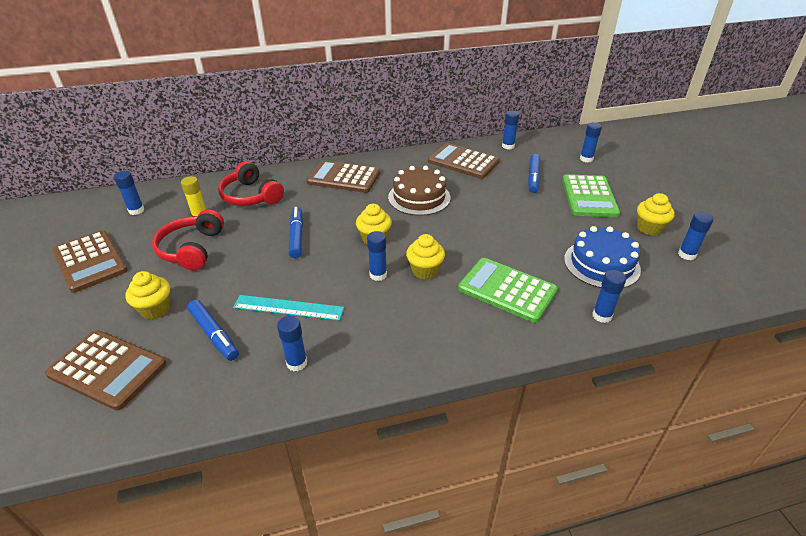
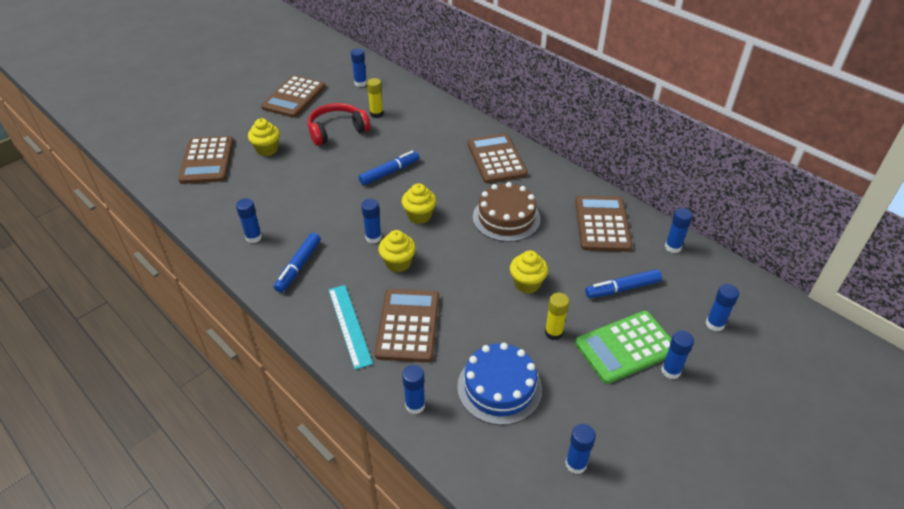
camera: 60 degrees right, 5 degrees up
(214, 334) = (259, 187): blue marker -> blue marker (298, 266)
(251, 196) = (423, 123): red headphones -> none
(288, 308) = (305, 207): turquoise ruler -> turquoise ruler (349, 325)
(507, 290) = (408, 325): green calculator -> brown calculator
(559, 220) = (553, 333): none -> yellow glue stick
(618, 188) = (670, 371): none -> blue glue stick
(649, 228) = (604, 418): yellow cupcake -> yellow cupcake (527, 284)

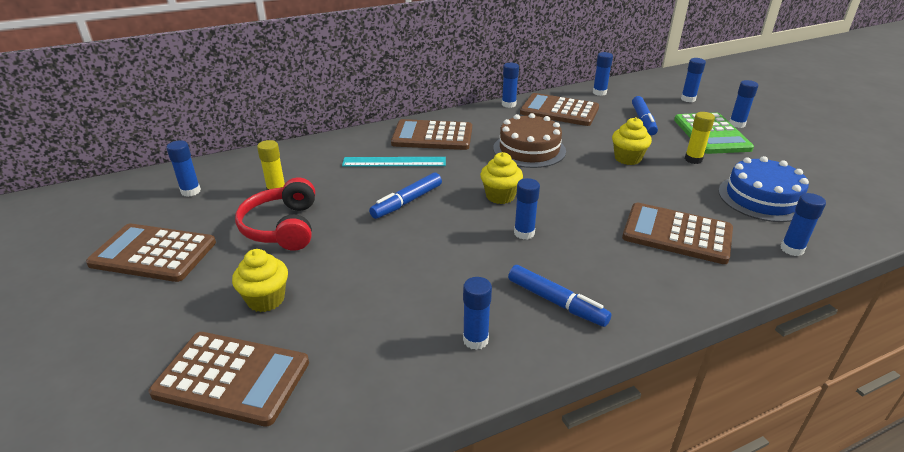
camera: 70 degrees left, 10 degrees down
(294, 97) = (153, 253): brown calculator -> brown calculator turned 150 degrees clockwise
(349, 325) = (673, 275): turquoise ruler -> turquoise ruler (394, 162)
(389, 172) = (407, 202): blue marker -> blue marker turned 120 degrees counterclockwise
(398, 263) = (575, 223): yellow cupcake -> none
(576, 464) = (842, 181): blue glue stick -> blue glue stick (508, 104)

